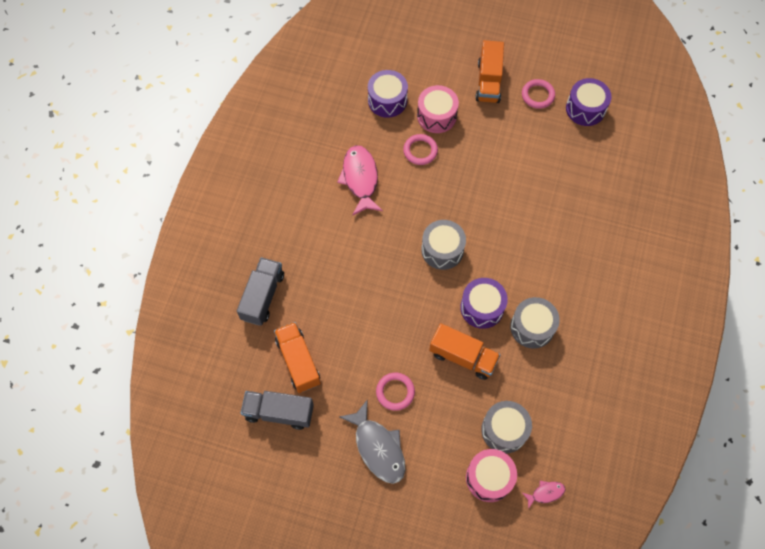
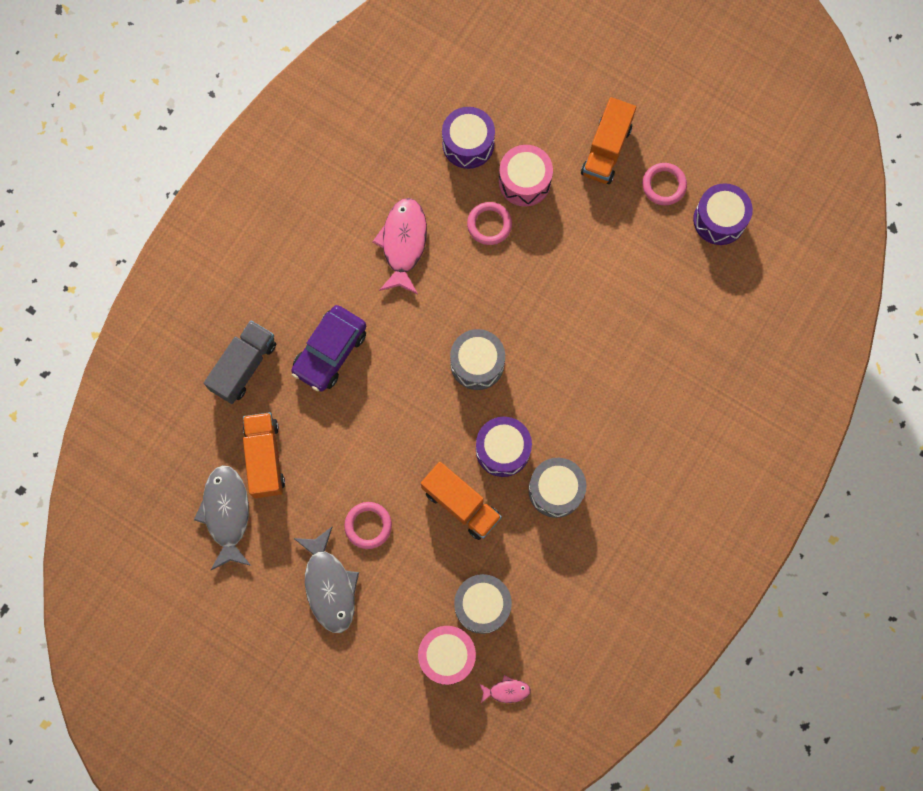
camera: 15 degrees right, 10 degrees up
(279, 412) = (226, 514): grey truck -> grey fish
(327, 269) = (330, 352): none -> purple car

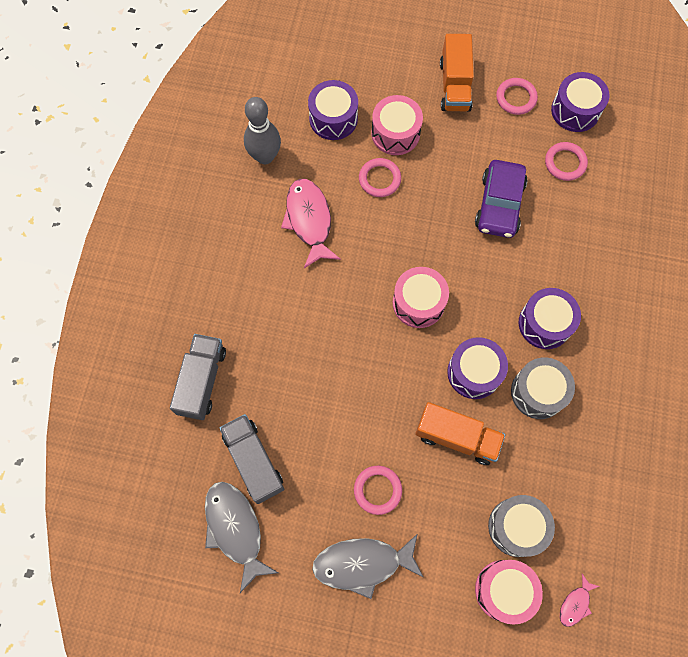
camera: 20 degrees left, 5 degrees down
(265, 458) = (253, 461): orange truck -> grey truck
(329, 585) = (363, 563): grey fish -> grey fish turned 120 degrees clockwise
(330, 352) = (279, 339): purple car -> purple car (499, 205)
(384, 161) = (265, 156): none -> grey bowling pin
(477, 363) = (418, 303): grey drum -> pink drum
(506, 691) = (575, 604): pink fish -> pink fish turned 150 degrees clockwise
(591, 427) = (544, 323): none -> purple drum
(683, 272) = (565, 163): none -> pink ring

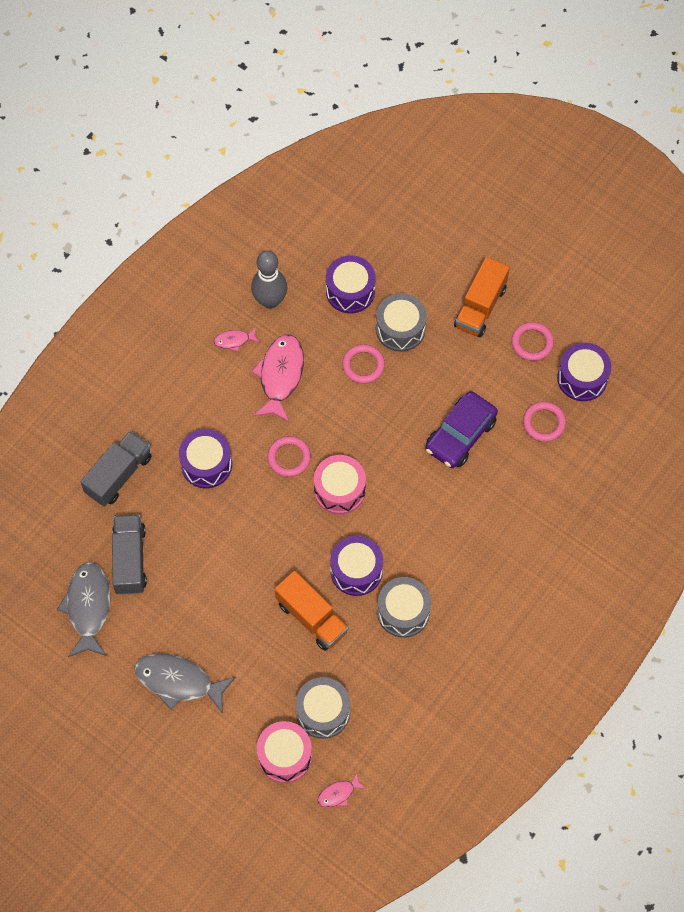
camera: 25 degrees right, 5 degrees down
(250, 206) = (234, 340): none -> pink fish
(377, 490) = (221, 629): pink ring -> pink ring (289, 457)
(395, 133) = (400, 329): pink drum -> grey drum
(544, 323) = (442, 557): purple drum -> purple drum (206, 464)

